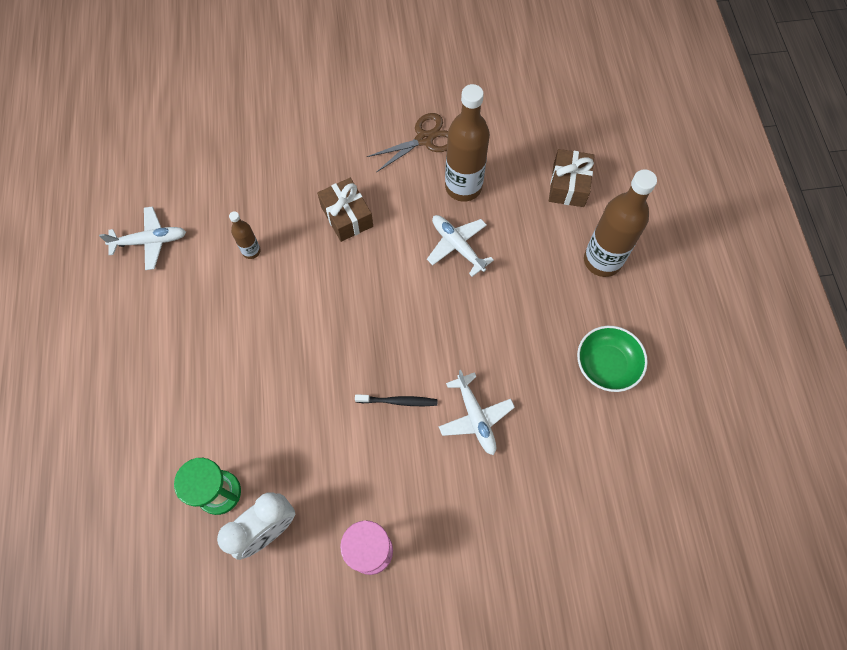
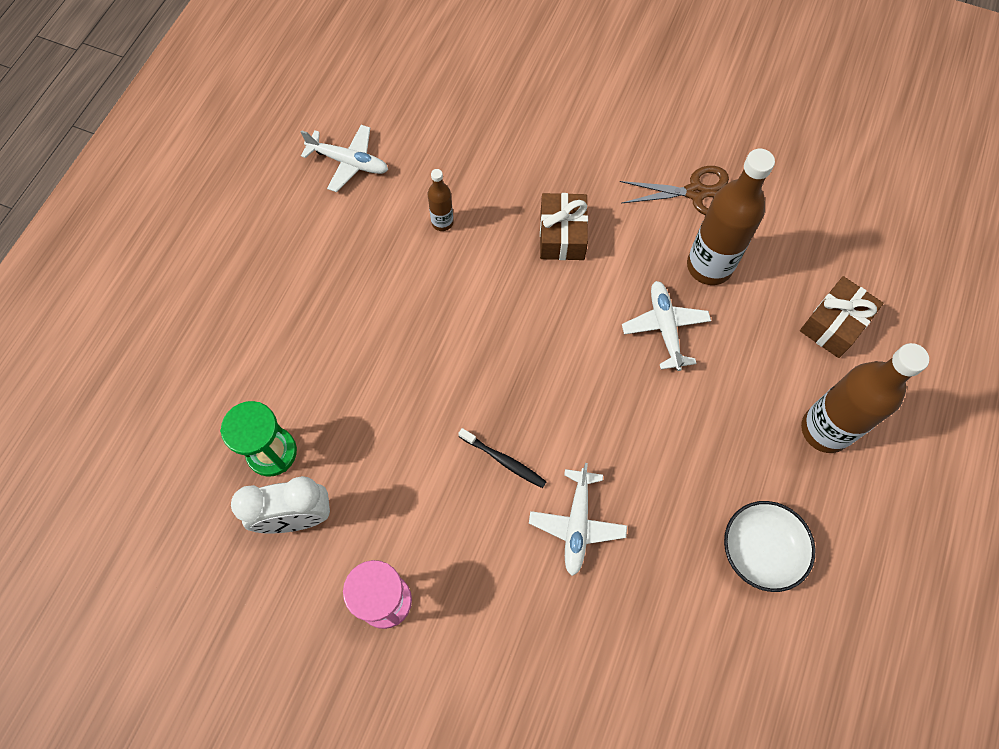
camera: 30 degrees right, 0 degrees up
(607, 365) = (761, 550): green bowl -> white bowl

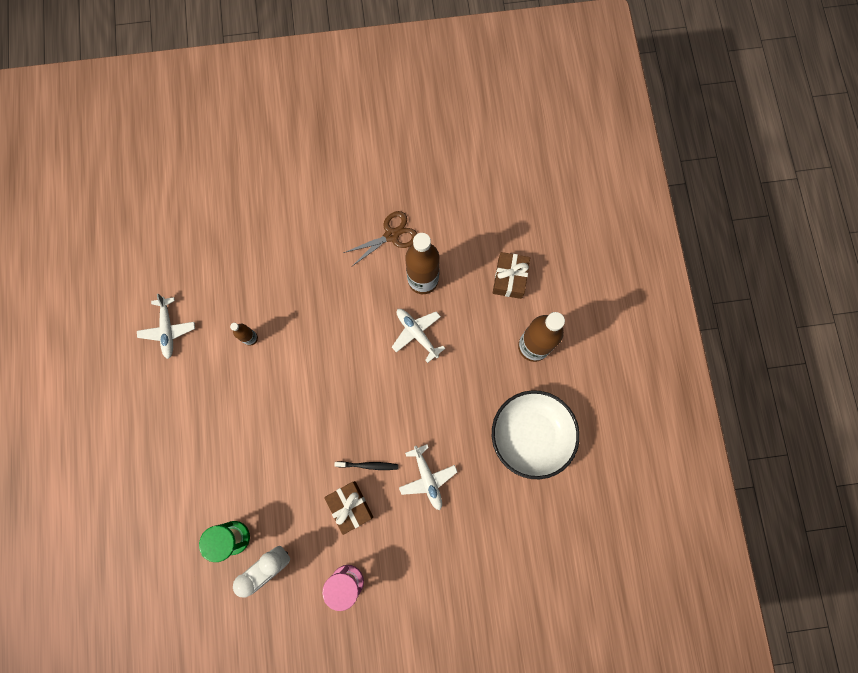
camera: 30 degrees left, 10 degrees up
(348, 162) = (168, 329): white plane -> white plane turned 90 degrees clockwise
(562, 235) = (327, 307): brown gift -> brown gift (350, 506)
(761, 550) = (531, 435): white bowl -> white bowl, size x1.60

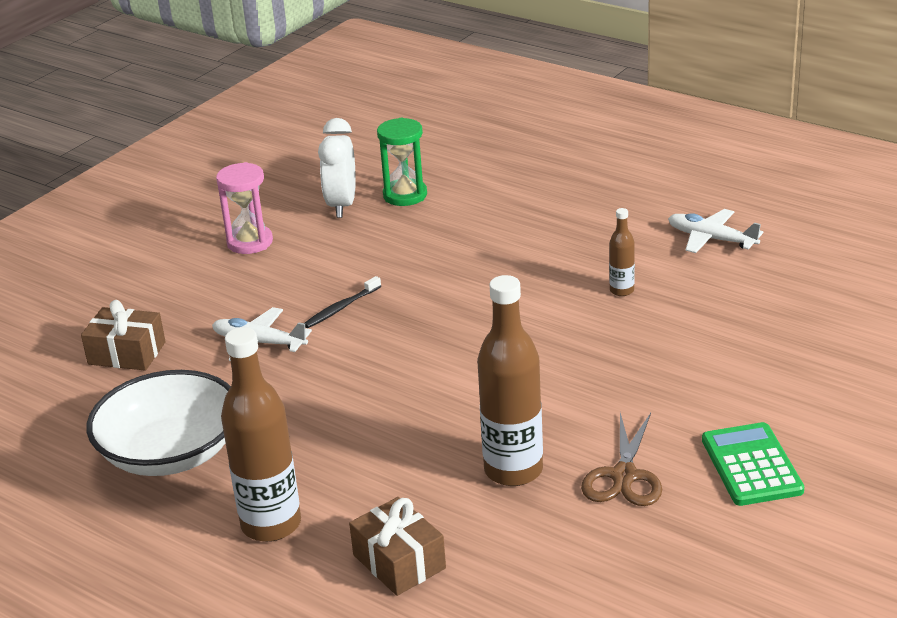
camera: 135 degrees right, 45 degrees down
(346, 193) = (751, 465): none -> green calculator
(350, 506) = (318, 276): brown gift -> brown gift (127, 353)
(417, 334) = (443, 424): white plane -> none

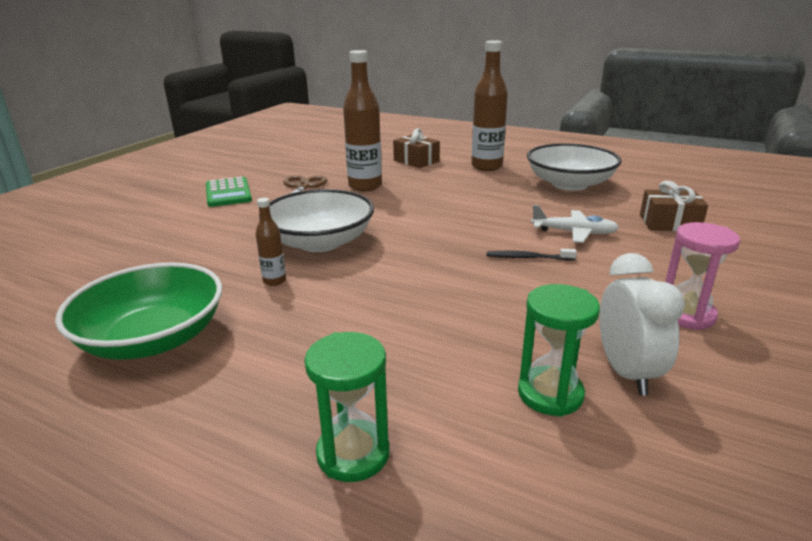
camera: 170 degrees right, 5 degrees down
(341, 308) = (528, 258): black toothbrush -> black toothbrush turned 120 degrees counterclockwise
(541, 172) = (353, 454): none -> green hourglass
(579, 343) = (320, 242): none -> white bowl
(711, 239) = (153, 339): white plane -> green bowl

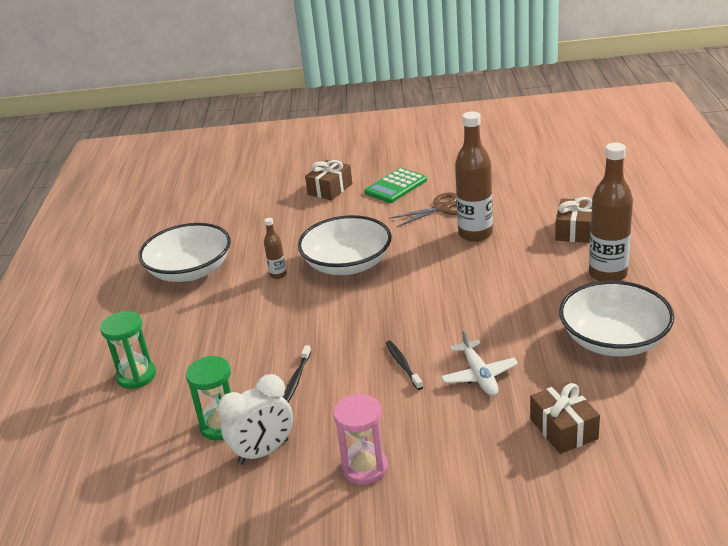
camera: 65 degrees right, 5 degrees up
(153, 339) = (190, 271): green bowl -> white bowl
(164, 218) = (330, 189): none -> brown gift
(497, 317) = (296, 379): none -> black toothbrush

